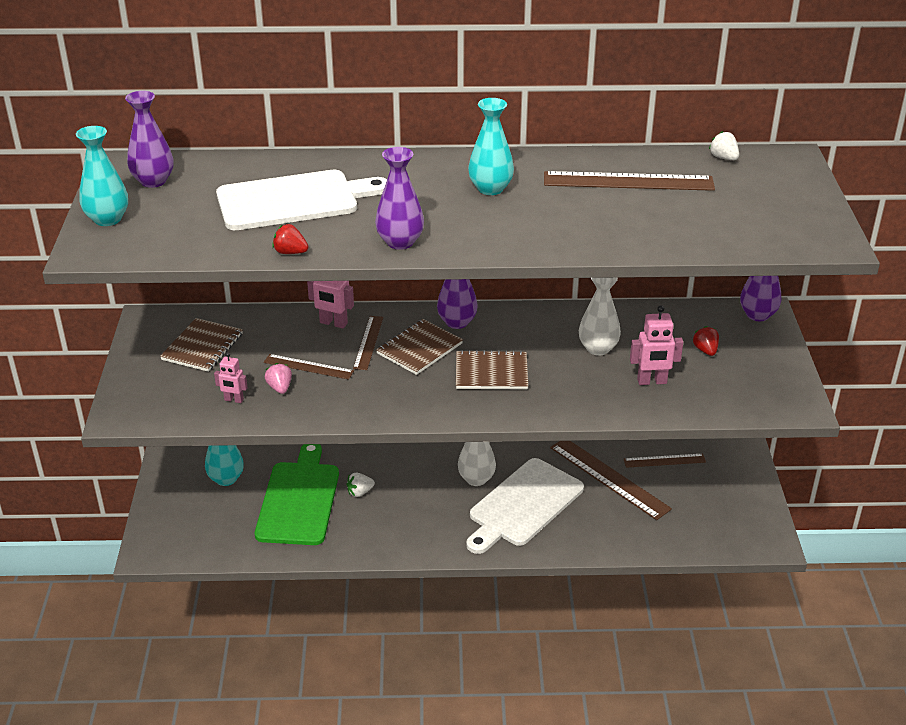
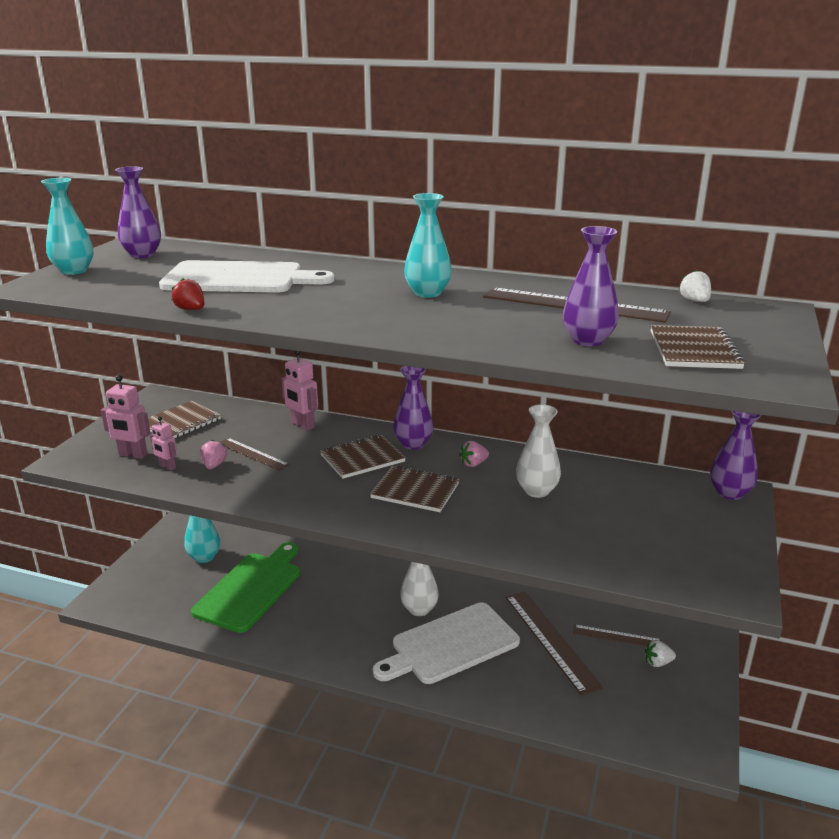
camera: 20 degrees right, 10 degrees down
(360, 492) = (307, 595): white strawberry -> white strawberry (658, 662)
(368, 342) = (321, 445): brown ruler -> none
(400, 242) = (298, 316): purple vase -> purple vase (588, 340)
(526, 332) = (473, 464): none -> pink strawberry
(652, 381) = (576, 532): pink robot -> pink robot (132, 455)
(705, 350) = (653, 514): red strawberry -> none
(753, 220) = (694, 350): none -> brown notebook

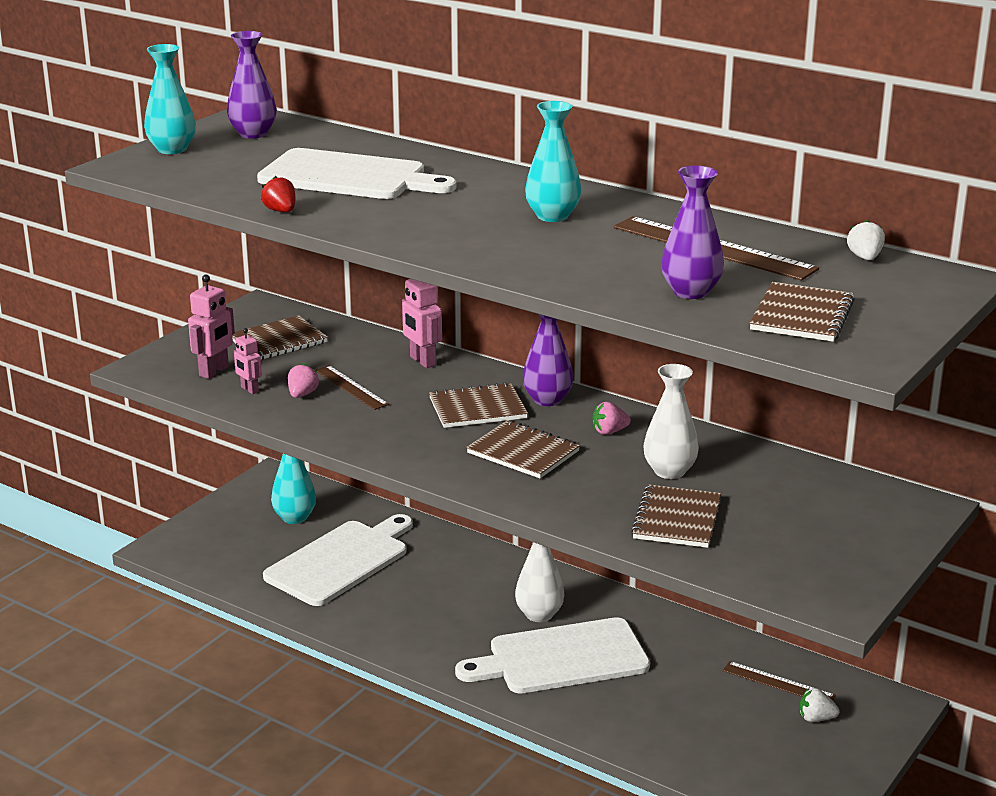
camera: 15 degrees right, 0 degrees up
(132, 455) = (214, 371): pink robot -> pink robot turned 90 degrees counterclockwise
(251, 588) = (341, 561): green cutting board -> white cutting board
(550, 640) = (690, 672): brown ruler -> none
(566, 532) = (677, 519): none -> brown notebook
(729, 493) = (912, 505): purple vase -> none

